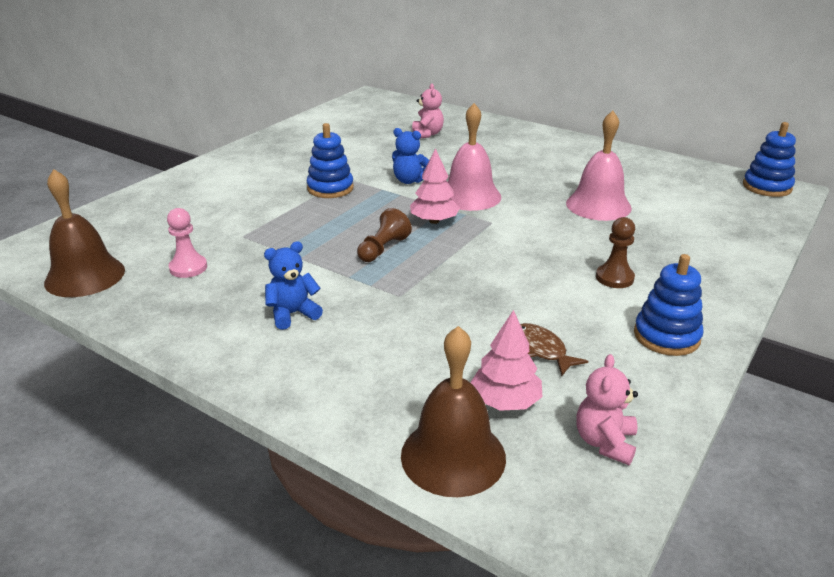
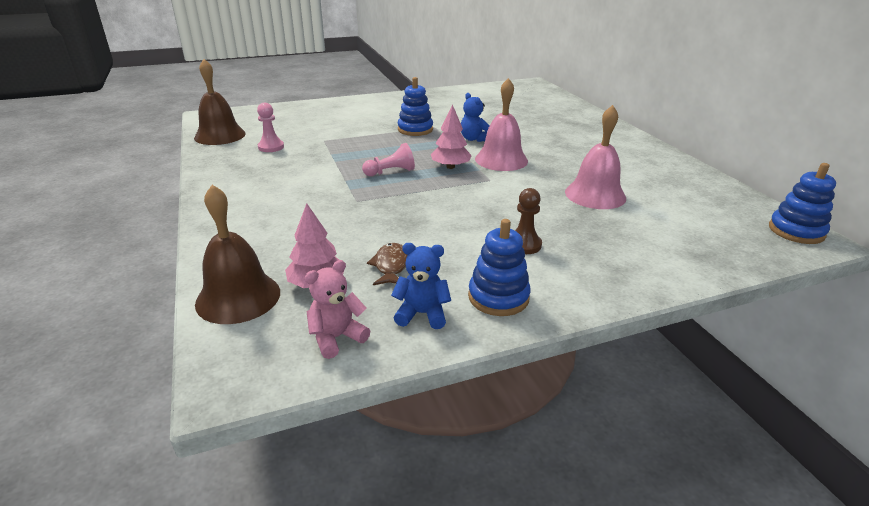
camera: 35 degrees right, 0 degrees up
(293, 314) = (282, 188): blue teddy bear -> blue teddy bear (422, 314)
(383, 249) = (390, 172): brown pawn -> pink pawn
(427, 134) = (534, 115): pink teddy bear -> none

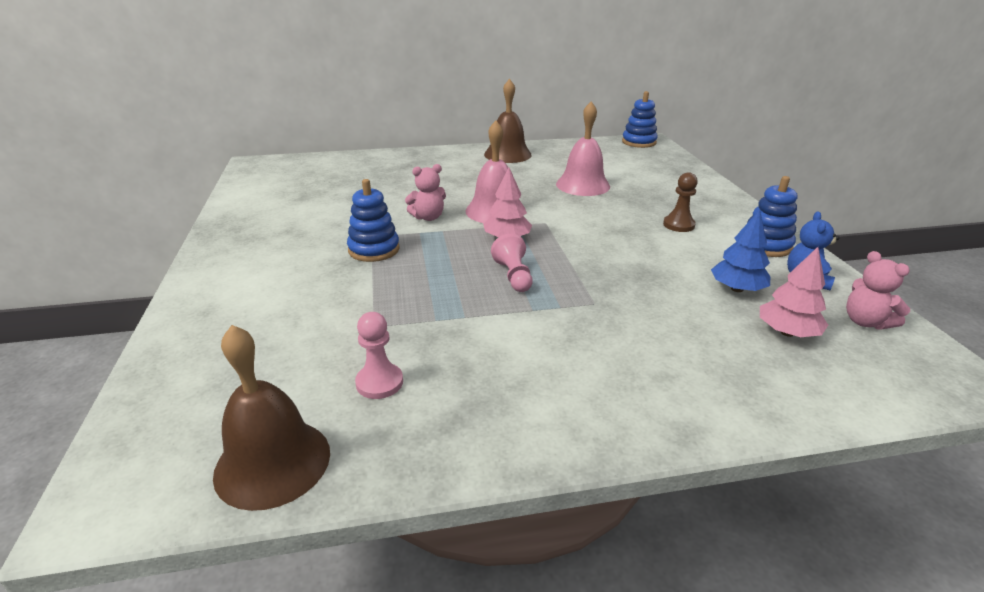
camera: 80 degrees left, 0 degrees up
(238, 297) = (838, 386): brown bell -> brown bell (507, 154)
(391, 266) = (736, 289): brown fish -> blue tree
(474, 139) = (428, 217): blue teddy bear -> pink teddy bear

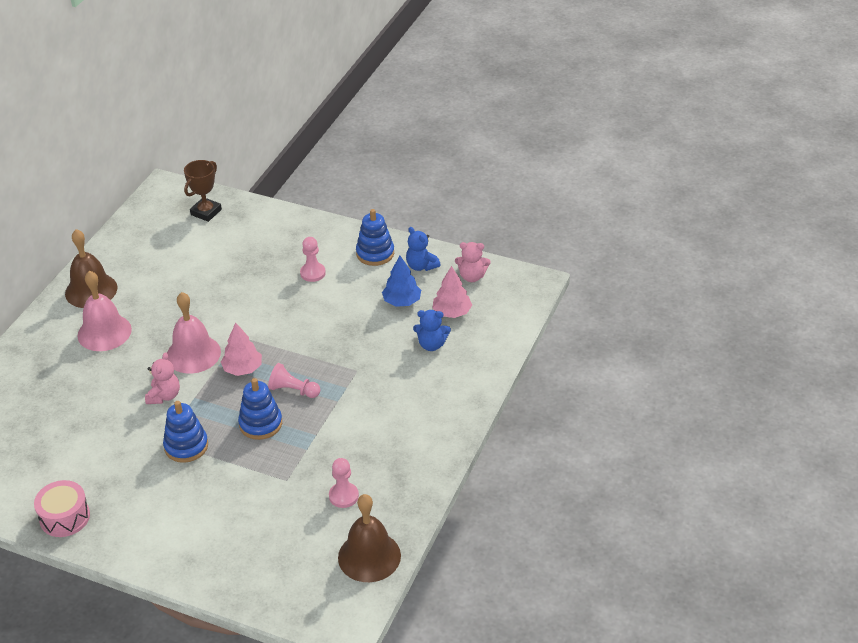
camera: 55 degrees left, 10 degrees up
(237, 229) = (65, 517): none -> pink drum
(583, 185) = (203, 281): pink bell -> pink bell (104, 332)
(639, 142) = (160, 196): blue stacking toy -> blue stacking toy (260, 424)
(655, 160) = (206, 212): none -> brown trophy
(678, 225) = (313, 273): brown pawn -> pink pawn
(713, 340) = (431, 345): none -> blue teddy bear

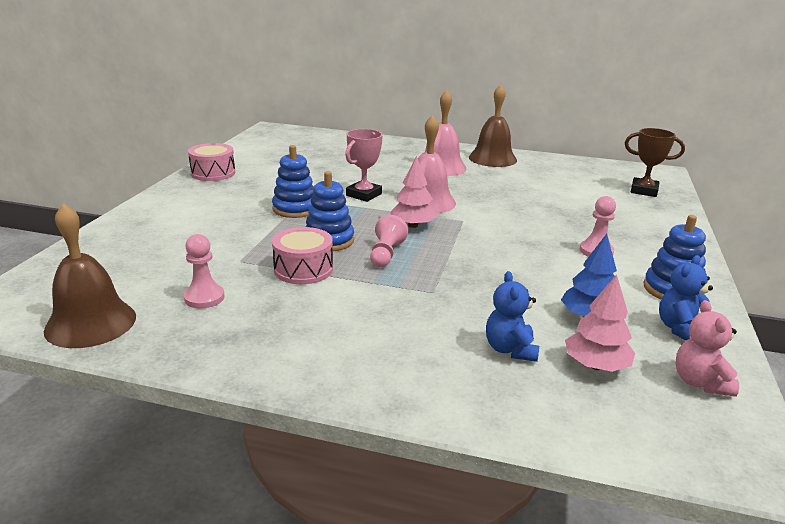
camera: 80 degrees right, 15 degrees down
(164, 396) = (364, 195): pink teddy bear -> pink trophy
(309, 440) = (303, 269): none -> pink drum

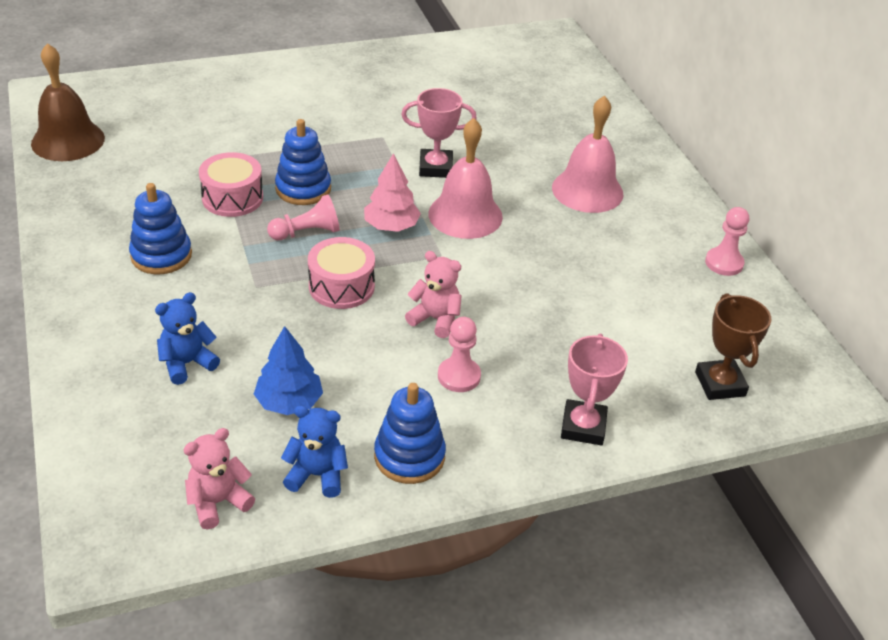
camera: 55 degrees right, 15 degrees up
(204, 298) = (142, 171): pink pawn -> pink pawn (724, 263)
(213, 173) = (385, 60): pink drum -> pink drum (341, 286)
(295, 209) = (353, 142): blue stacking toy -> blue stacking toy (161, 255)
(492, 158) = (673, 220): brown bell -> none
(530, 241) = (435, 319): none -> pink teddy bear
(596, 365) = (199, 424): pink tree -> none
(664, 232) = (583, 427): none -> pink trophy

